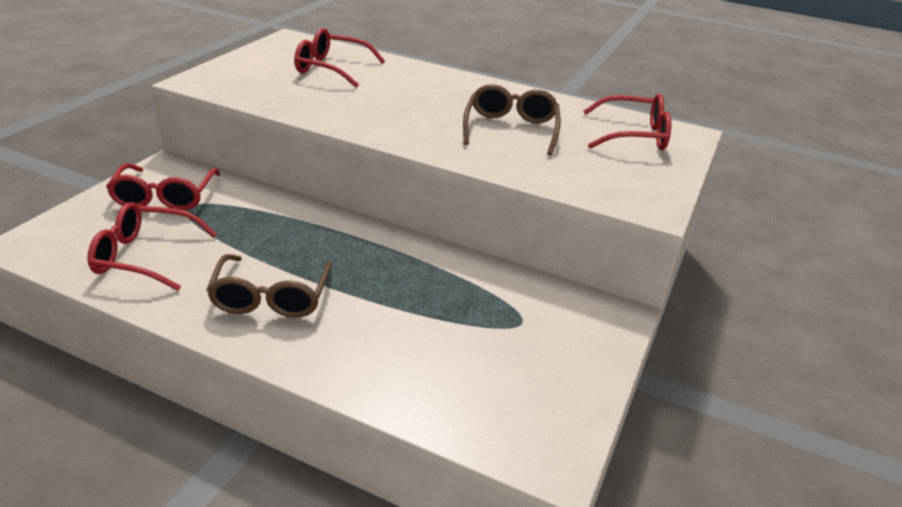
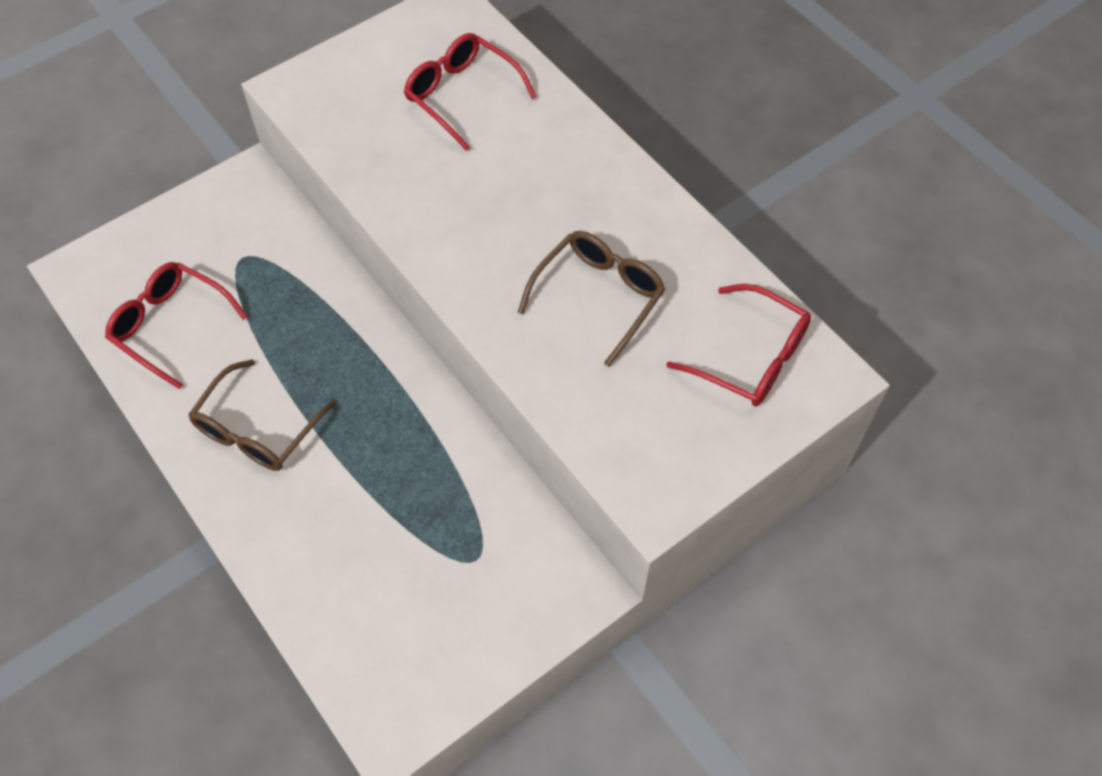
camera: 30 degrees right, 25 degrees up
(165, 196) = (226, 233): red glasses -> none

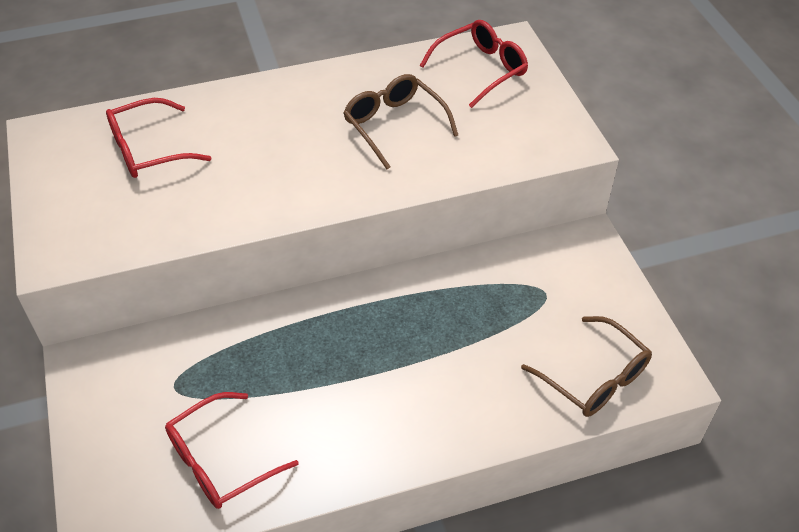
camera: 70 degrees left, 10 degrees down
(258, 429) = (368, 411): brown glasses -> brown glasses (593, 377)

